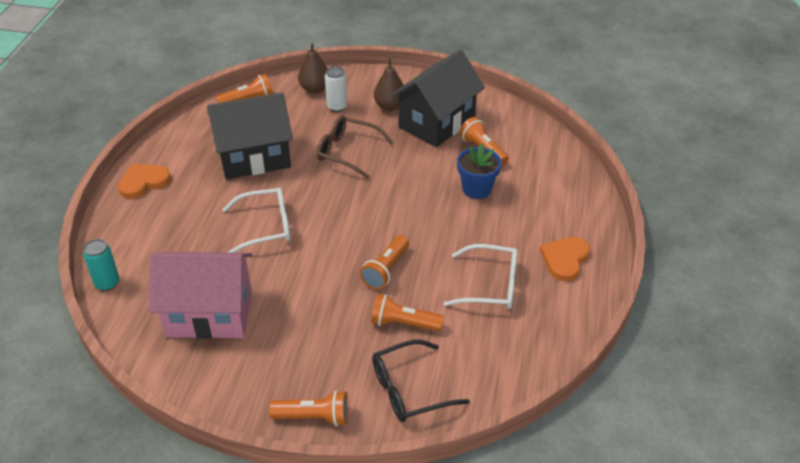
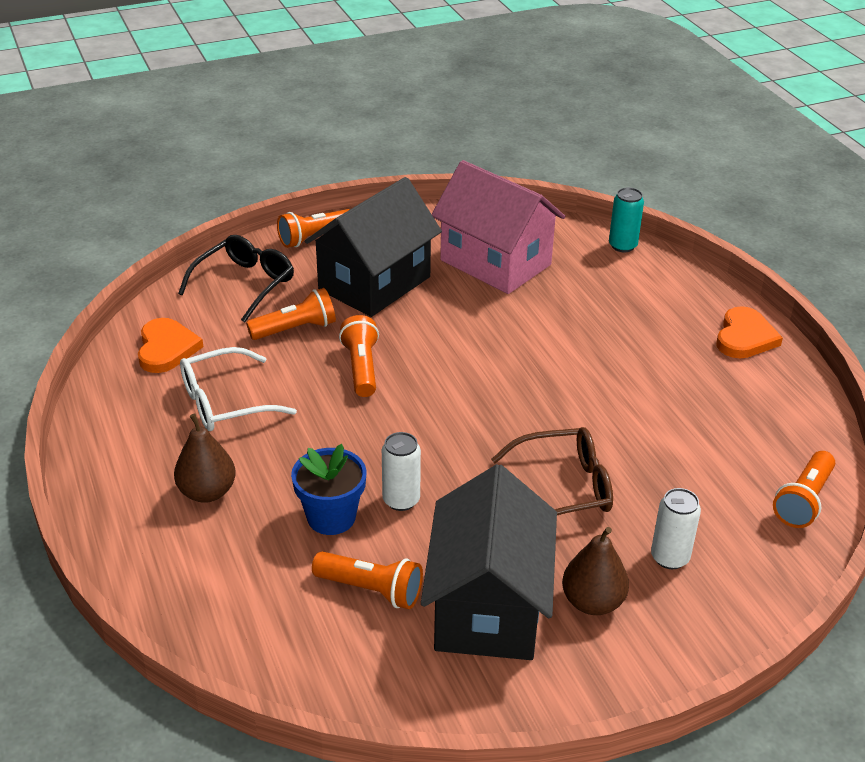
camera: 145 degrees right, 5 degrees down
(209, 314) = (495, 262): pink house -> pink house turned 75 degrees clockwise
(254, 157) = (670, 422): black house -> black house (374, 283)
(266, 227) = (545, 353): white glasses -> none
(315, 89) = (744, 574): brown pear -> brown pear (207, 492)
(434, 182) = (401, 500): none -> white can
(565, 259) = (146, 471): orange heart -> orange heart (166, 348)

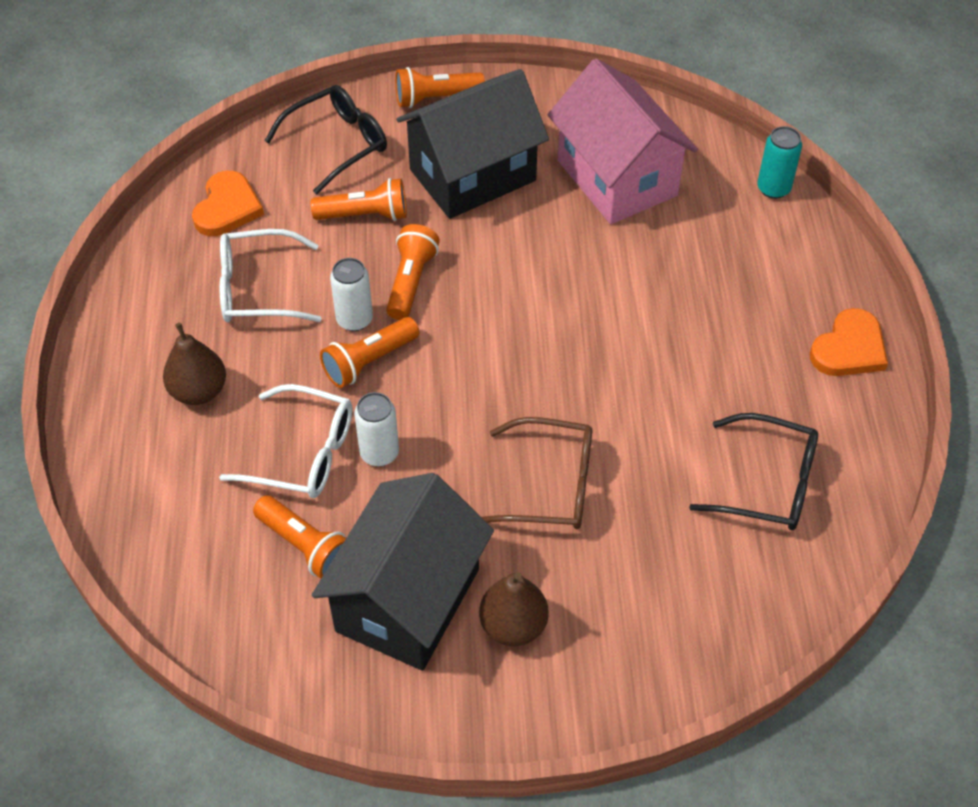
camera: 20 degrees right, 15 degrees up
(331, 517) = (303, 453): blue flower pot -> white glasses
(670, 557) = (618, 599): white can -> white can (354, 319)
(740, 443) = (768, 484): none -> black glasses
(803, 500) = (798, 574): orange flashlight -> orange flashlight (369, 361)

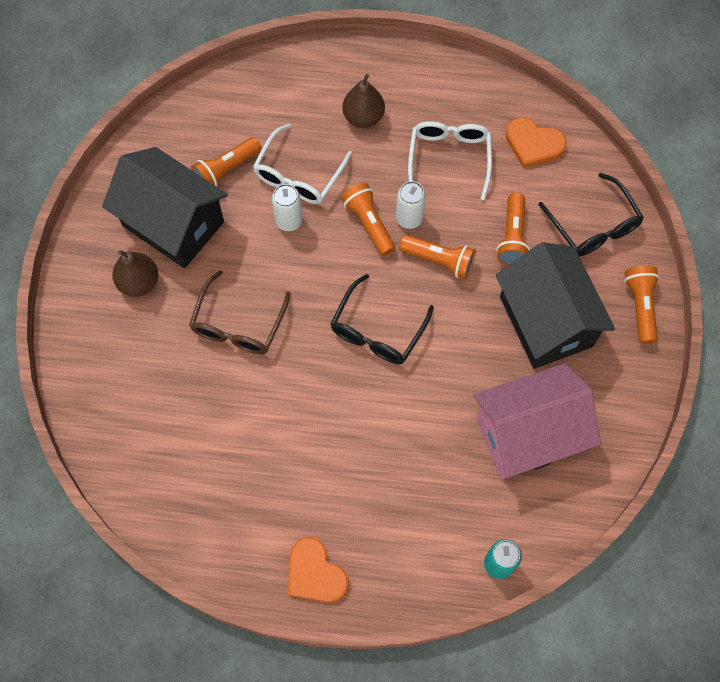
camera: 100 degrees right, 15 degrees up
(768, 484) = (205, 473): black glasses -> black glasses (377, 330)

